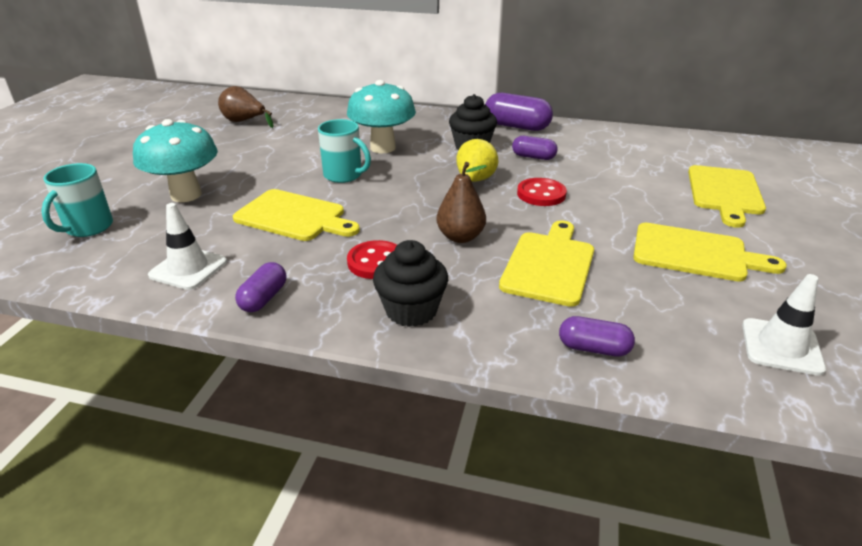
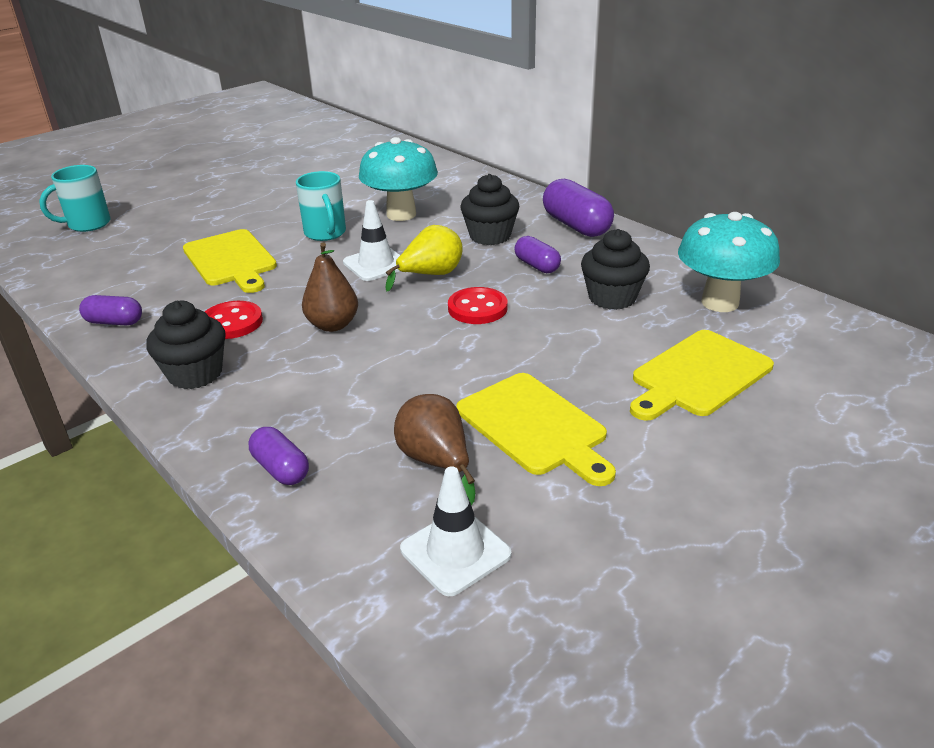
camera: 35 degrees right, 0 degrees up
(186, 195) = (183, 216): turquoise mushroom -> turquoise mushroom (720, 302)
(188, 268) = (102, 279): white traffic cone -> white traffic cone (376, 264)
(244, 121) = (321, 157): brown pear -> brown pear (436, 461)
(264, 298) = (114, 322): purple capsule -> purple capsule turned 45 degrees clockwise
(549, 265) = (367, 380): yellow cutting board -> none
(609, 163) = (612, 298): none -> black cupcake

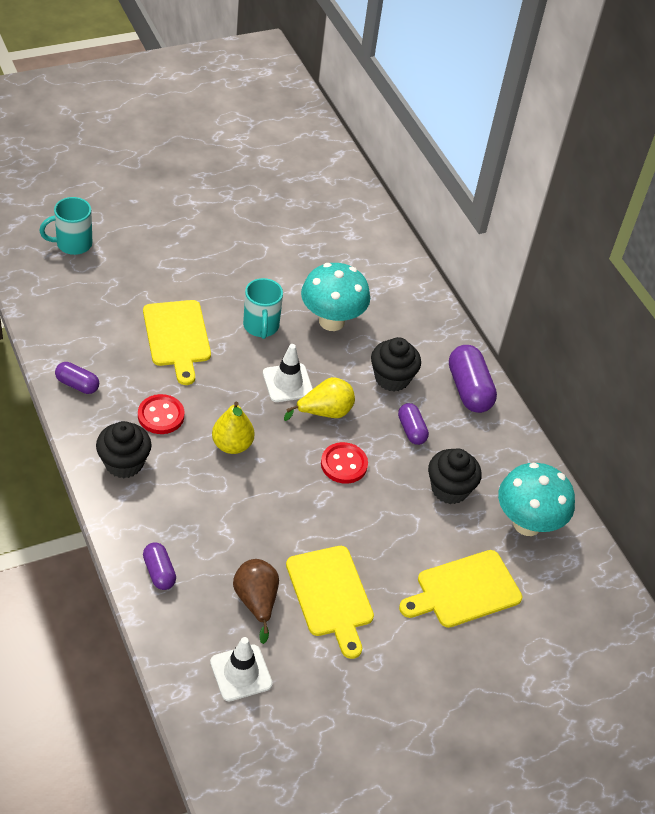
camera: 10 degrees right, 15 degrees up
(333, 325) = (232, 445): brown pear -> yellow pear

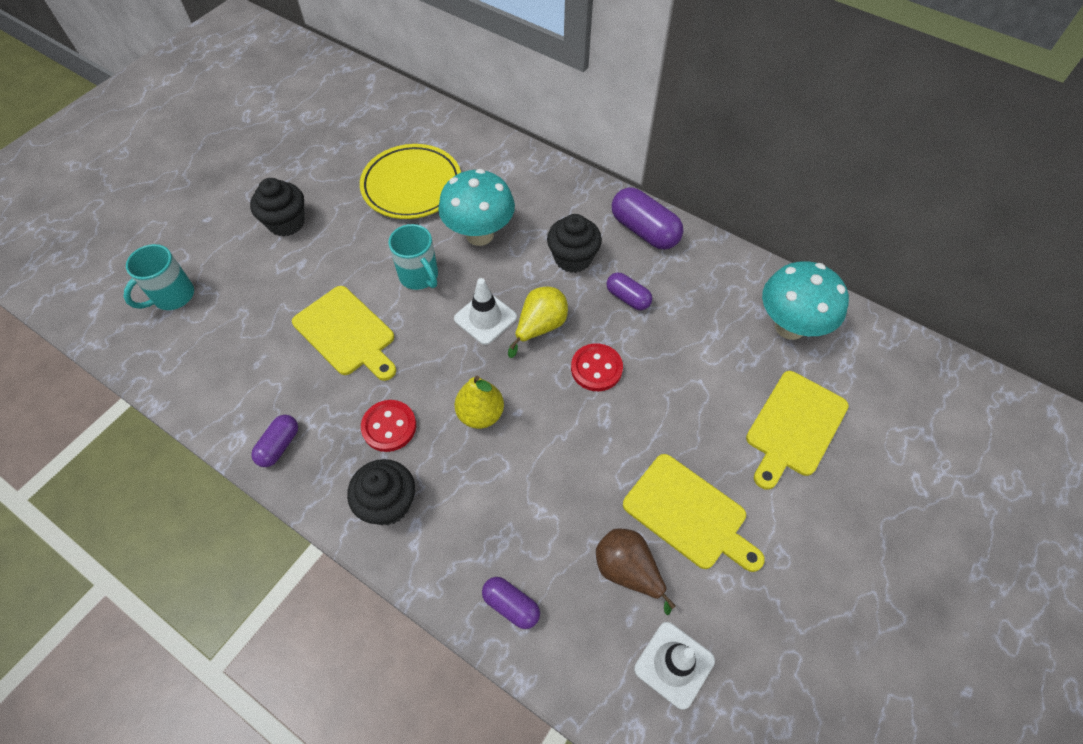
camera: 25 degrees left, 10 degrees up
(77, 384) = (279, 446): purple capsule -> purple capsule turned 60 degrees counterclockwise
(307, 257) = (412, 186): none -> yellow plate
(449, 489) = (703, 334): black cupcake -> black cupcake (286, 223)

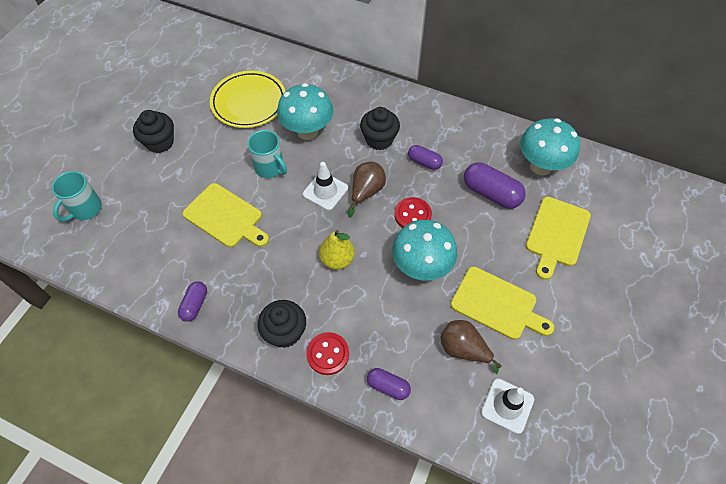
camera: 10 degrees left, 0 degrees up
(389, 427) = (273, 279): red button -> red button (328, 354)
(540, 327) = (366, 192): yellow pear -> brown pear
(593, 443) = (421, 267): none -> turquoise mushroom
(644, 230) = (426, 112): purple capsule -> purple capsule (491, 193)

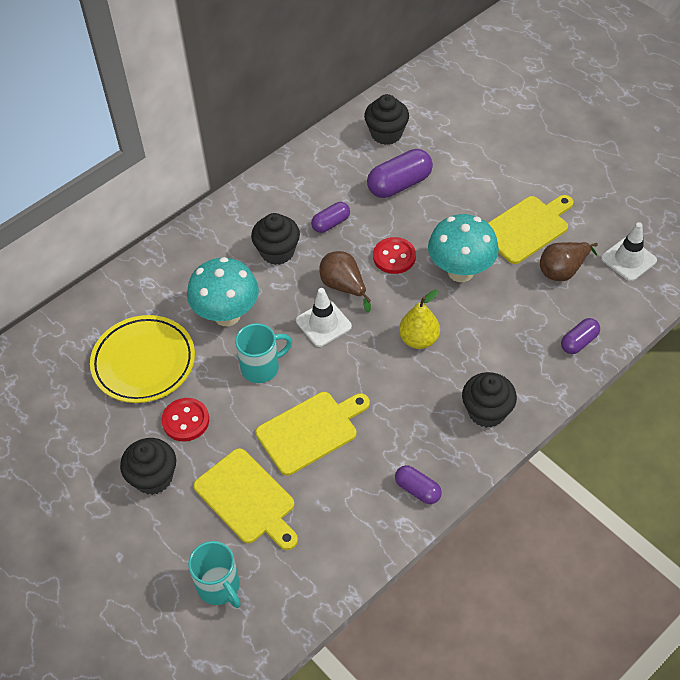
camera: 65 degrees left, 5 degrees down
(328, 354) = (526, 381): red button -> red button (185, 421)
(540, 166) = (386, 134): turquoise mushroom -> black cupcake
(557, 234) = (470, 154): yellow cutting board -> yellow cutting board (247, 499)

